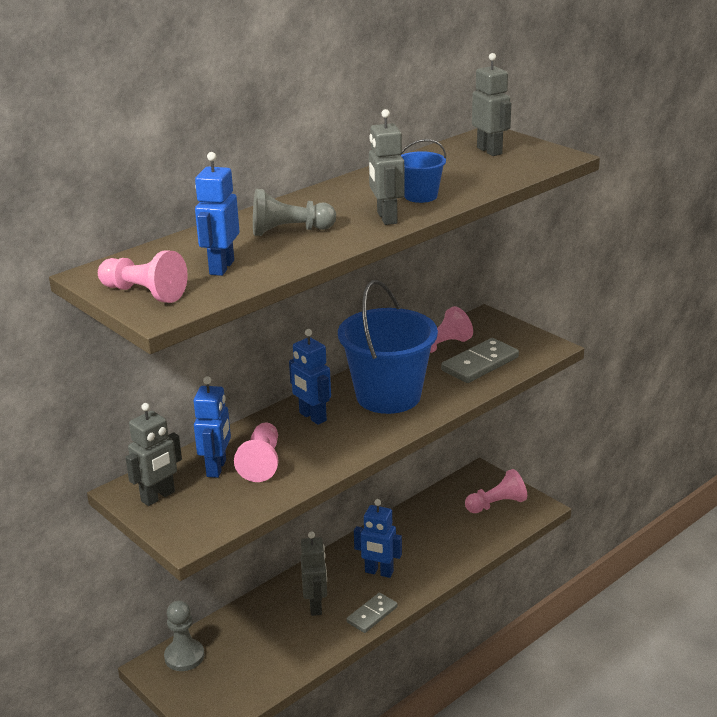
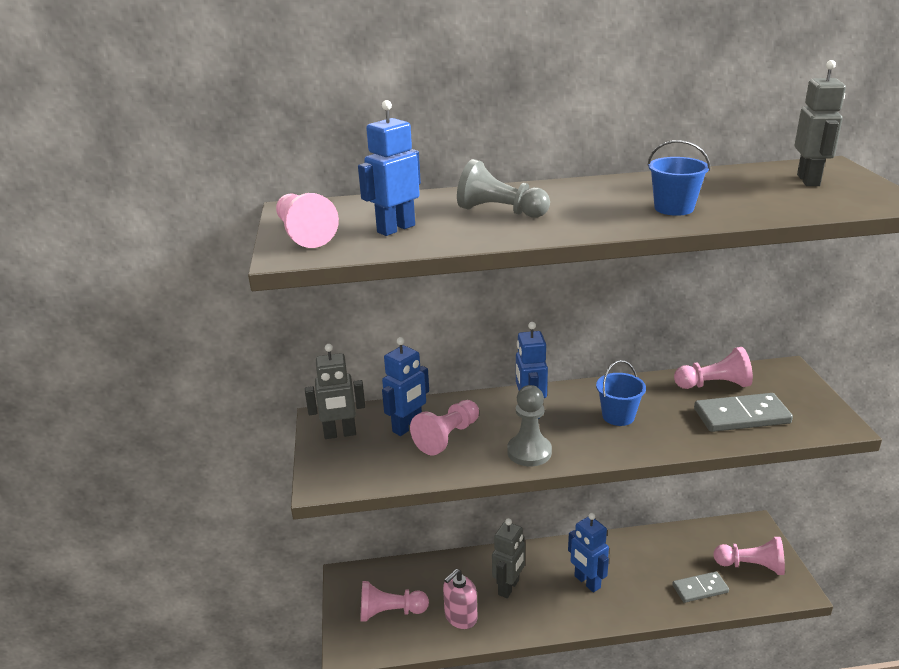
camera: 35 degrees right, 0 degrees up
(184, 656) = (374, 580): grey pawn -> grey pawn (529, 452)
(223, 674) = (390, 612): none -> pink pawn
(292, 647) = (460, 617): none -> pink soap dispenser
(372, 614) = (550, 621): grey domino -> grey domino (700, 589)
(386, 218) = (609, 221): grey robot -> none
(388, 396) = (618, 416): blue bucket -> blue bucket, size x0.46

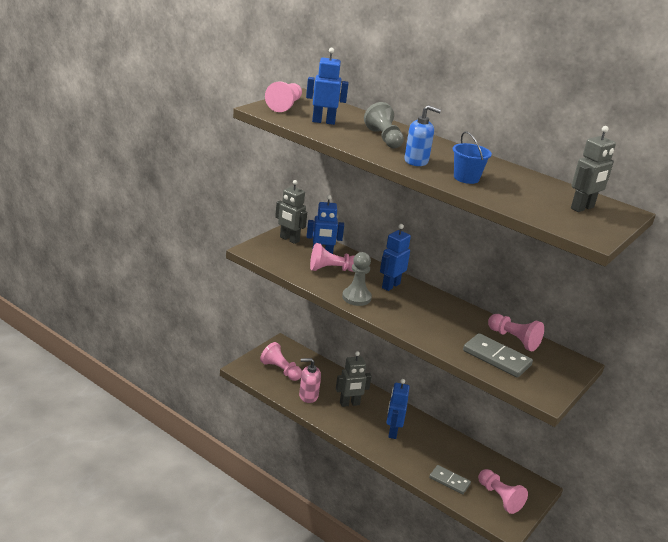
camera: 40 degrees right, 0 degrees up
(593, 218) = (416, 161): none -> blue soap dispenser
(618, 416) = (429, 315): blue bucket -> none

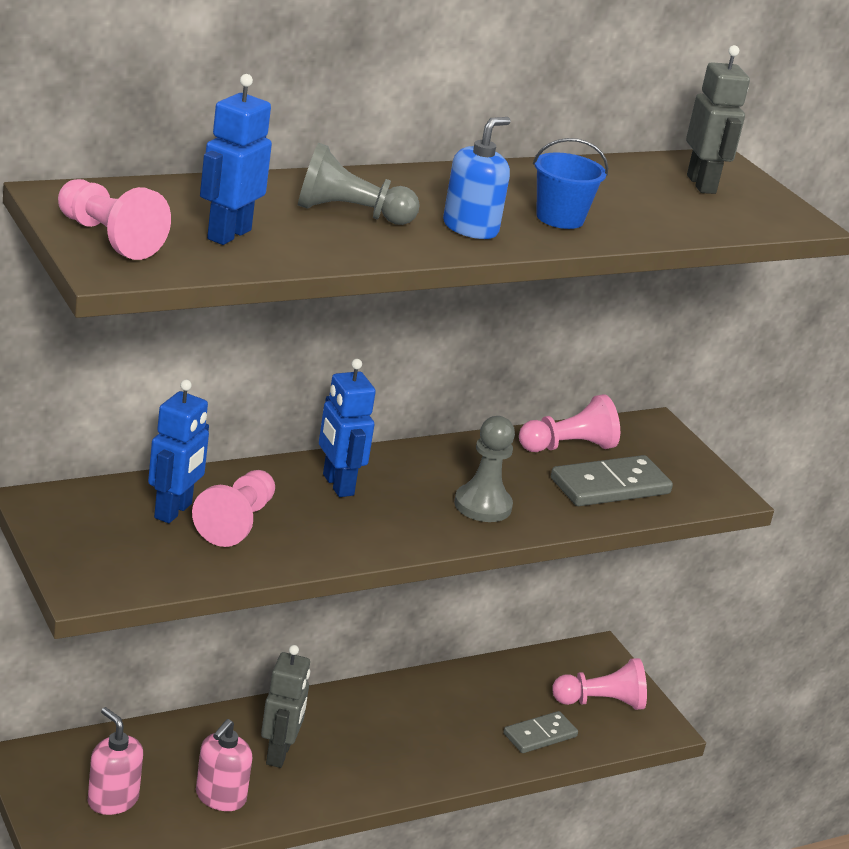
camera: 65 degrees left, 0 degrees up
(280, 370) = (112, 800): pink pawn -> pink soap dispenser
(289, 239) = (78, 523): grey robot -> none
(356, 297) = (355, 538): grey pawn -> grey pawn (482, 505)
(392, 432) = (387, 738): blue robot -> none

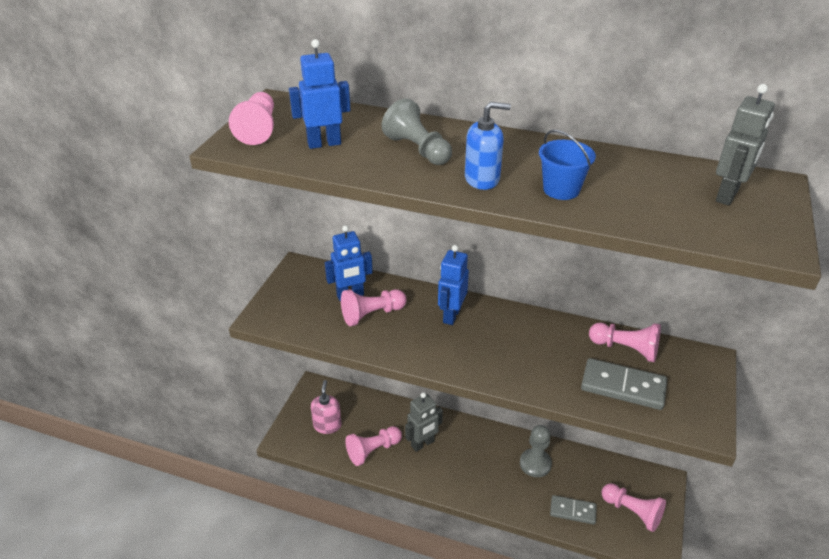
camera: 50 degrees right, 10 degrees up
(220, 797) = (373, 450): pink soap dispenser -> pink pawn
(482, 505) = (520, 363): grey pawn -> grey pawn (535, 464)

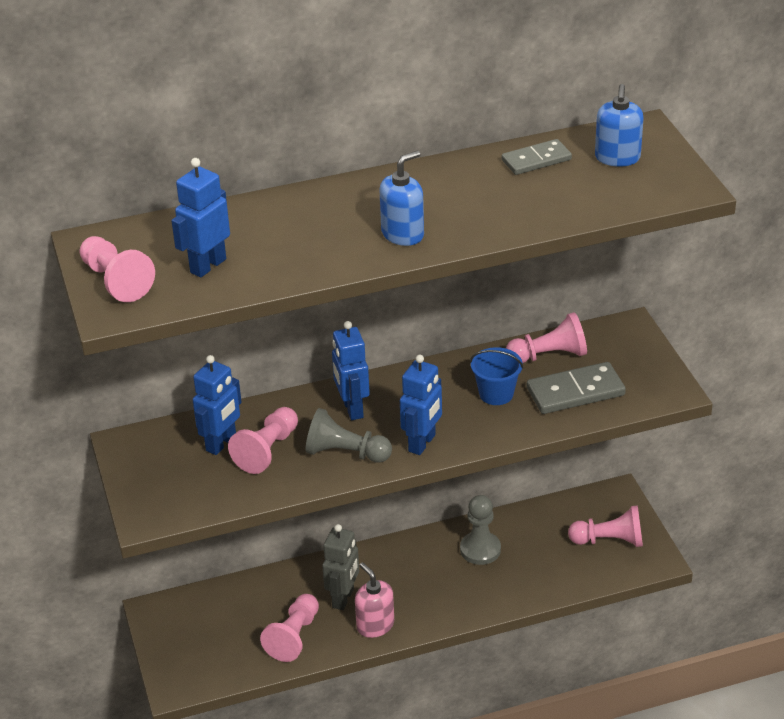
camera: 35 degrees left, 0 degrees up
(327, 425) = (214, 642): pink soap dispenser -> pink soap dispenser (375, 625)
(417, 149) = (308, 231): grey pawn -> grey pawn (345, 453)
(474, 364) = (422, 443): none -> blue robot
(561, 189) = (481, 213): blue bucket -> blue bucket (496, 394)
(573, 511) = (553, 572): grey domino -> grey domino (536, 160)
(727, 195) = (617, 158): grey robot -> blue soap dispenser

